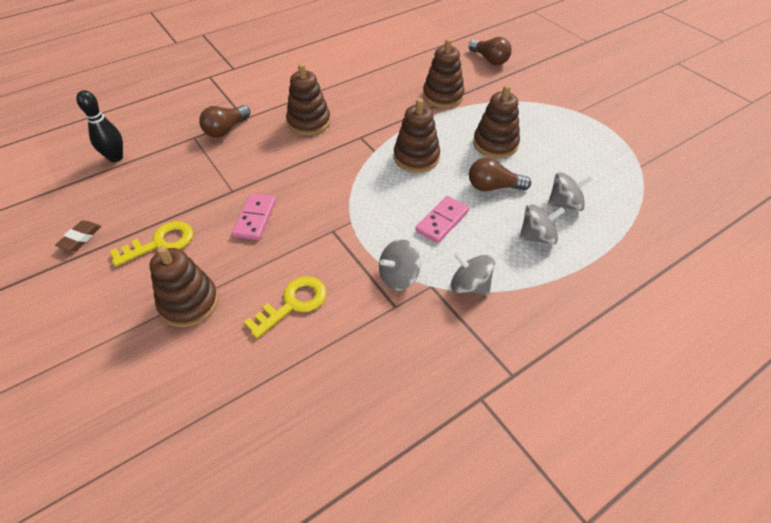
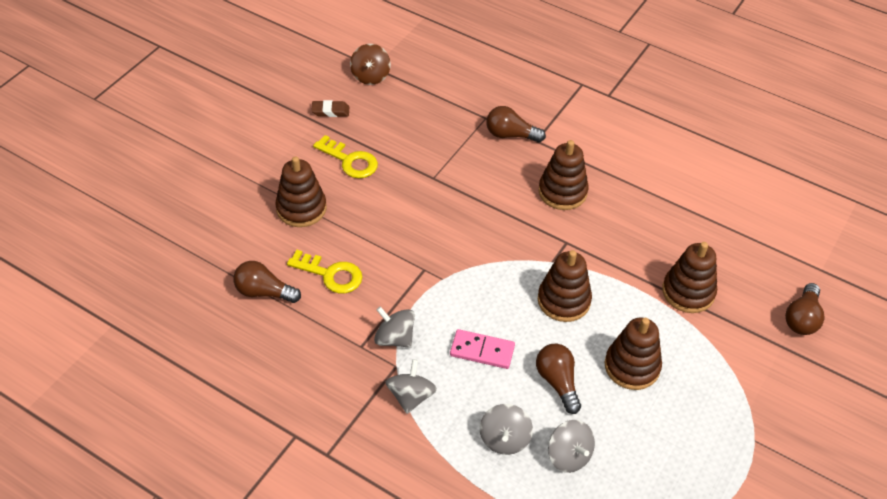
camera: 65 degrees right, 0 degrees up
(66, 193) = (370, 76): none -> brown spinning top
(116, 157) = (428, 81): black bowling pin -> none
(255, 218) = (409, 208): pink domino -> none
(278, 372) = (264, 292): none -> brown light bulb
(537, 236) = (504, 439): grey spinning top -> grey spinning top turned 45 degrees clockwise

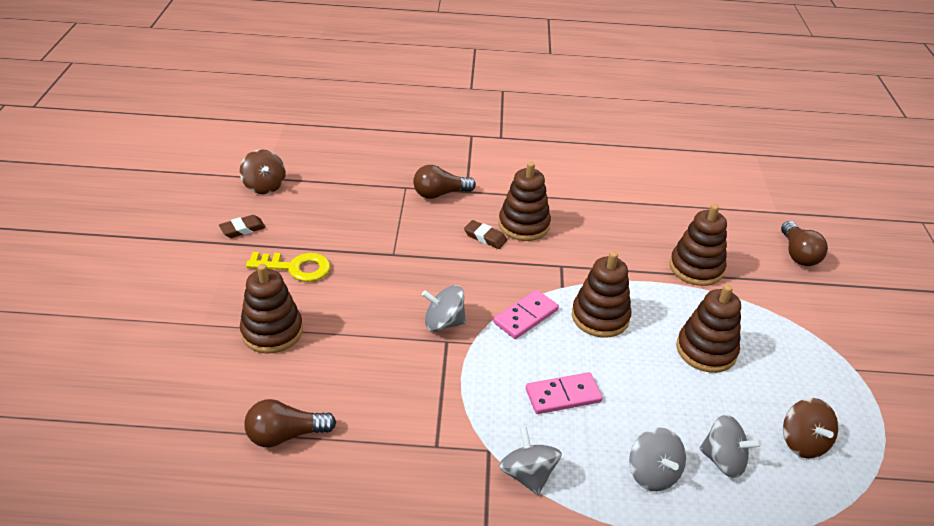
camera: 30 degrees left, 10 degrees down
(331, 274) = (351, 385): yellow key -> none
(394, 338) = (466, 421): grey spinning top -> grey spinning top (443, 322)
(501, 274) = (525, 316): none -> pink domino
(520, 191) = (485, 237): none -> brown eraser
(557, 382) = (655, 394): brown light bulb -> none
(648, 474) = (803, 442): none -> brown spinning top

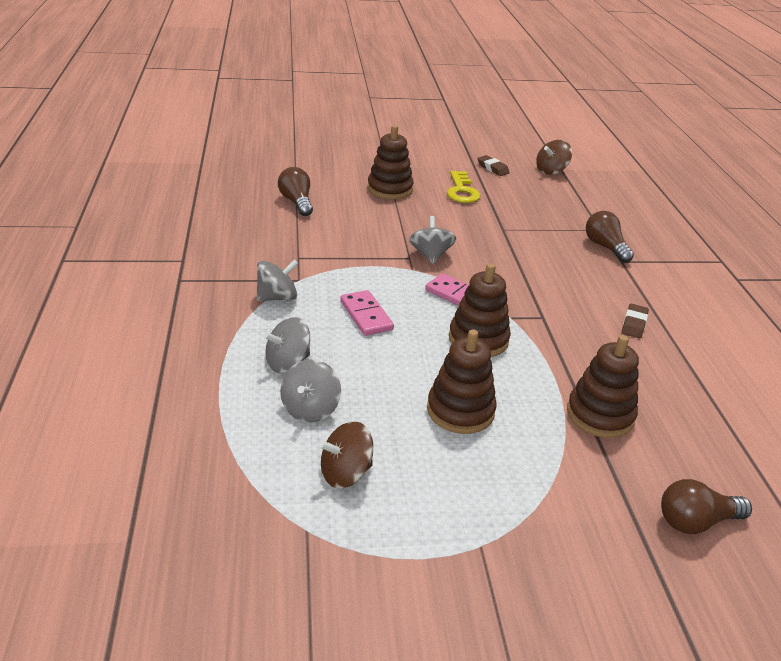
camera: 80 degrees right, 5 degrees down
(485, 237) = (557, 273): brown eraser -> brown eraser (634, 324)
(524, 225) = (592, 294): brown stacking toy -> none

